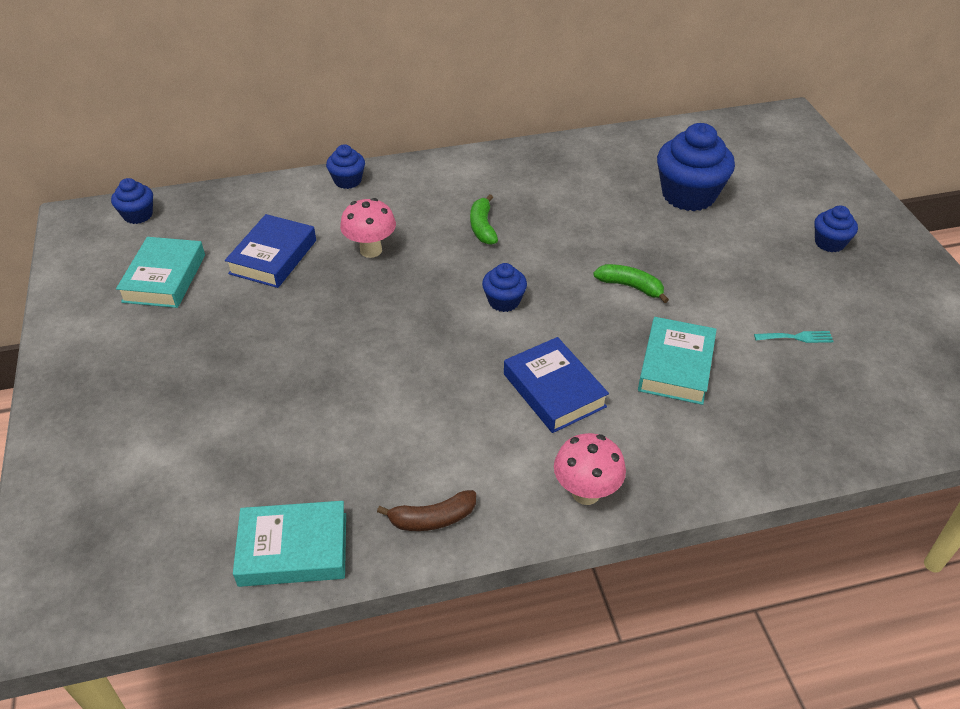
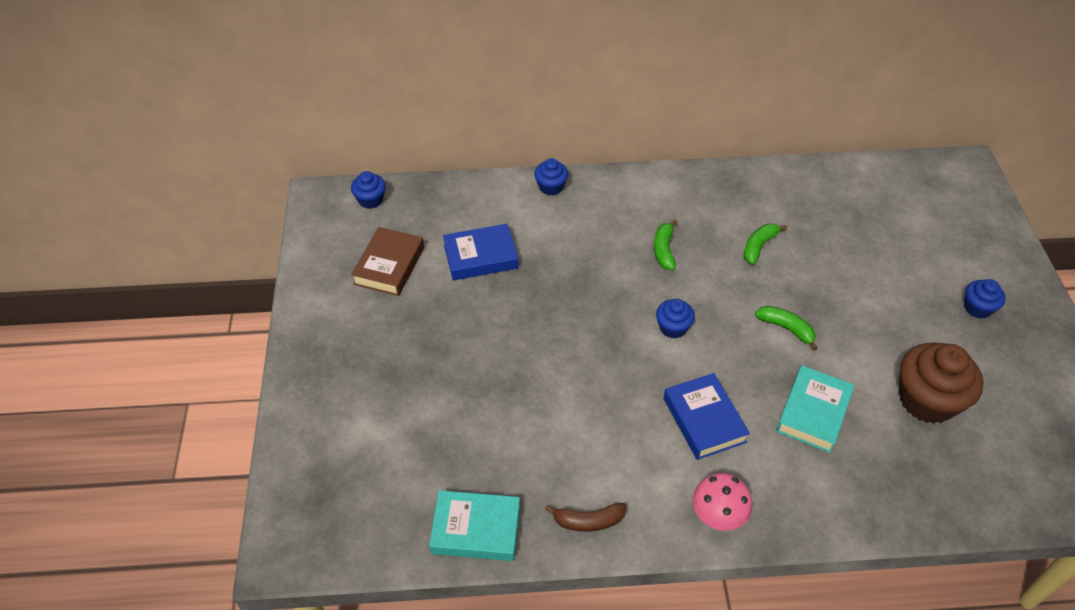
camera: 10 degrees right, 5 degrees up
(164, 278) = (389, 266): turquoise book -> brown book
(273, 257) = (481, 257): blue book -> blue book turned 45 degrees clockwise
(371, 250) = (564, 261): pink mushroom -> none
(586, 212) = (759, 246): none -> green banana
(688, 195) = (855, 240): blue cupcake -> none
(797, 337) = (927, 400): turquoise fork -> brown cupcake

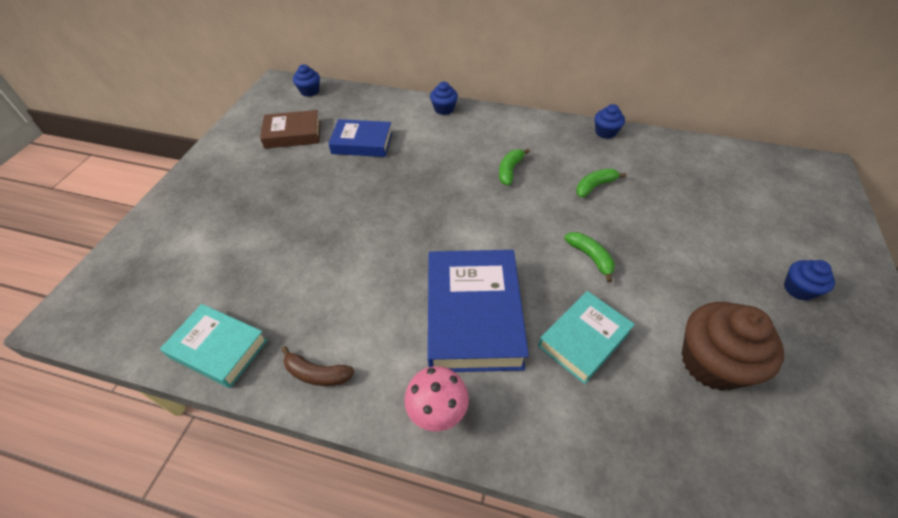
camera: 20 degrees right, 0 degrees up
(389, 266) = (293, 134): brown book -> brown book turned 45 degrees clockwise
(673, 327) = (486, 230): blue cupcake -> blue cupcake (605, 132)
(704, 420) = (473, 315): blue book -> blue book, size x1.63

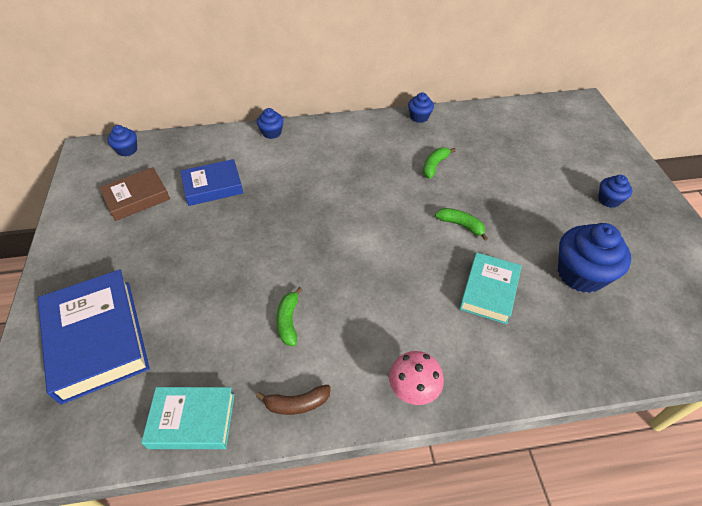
camera: 25 degrees left, 0 degrees up
(473, 315) = (397, 304): blue book -> blue book (97, 339)
(510, 170) = (360, 173): green banana -> green banana (288, 321)
(712, 362) = (580, 274): brown cupcake -> blue cupcake

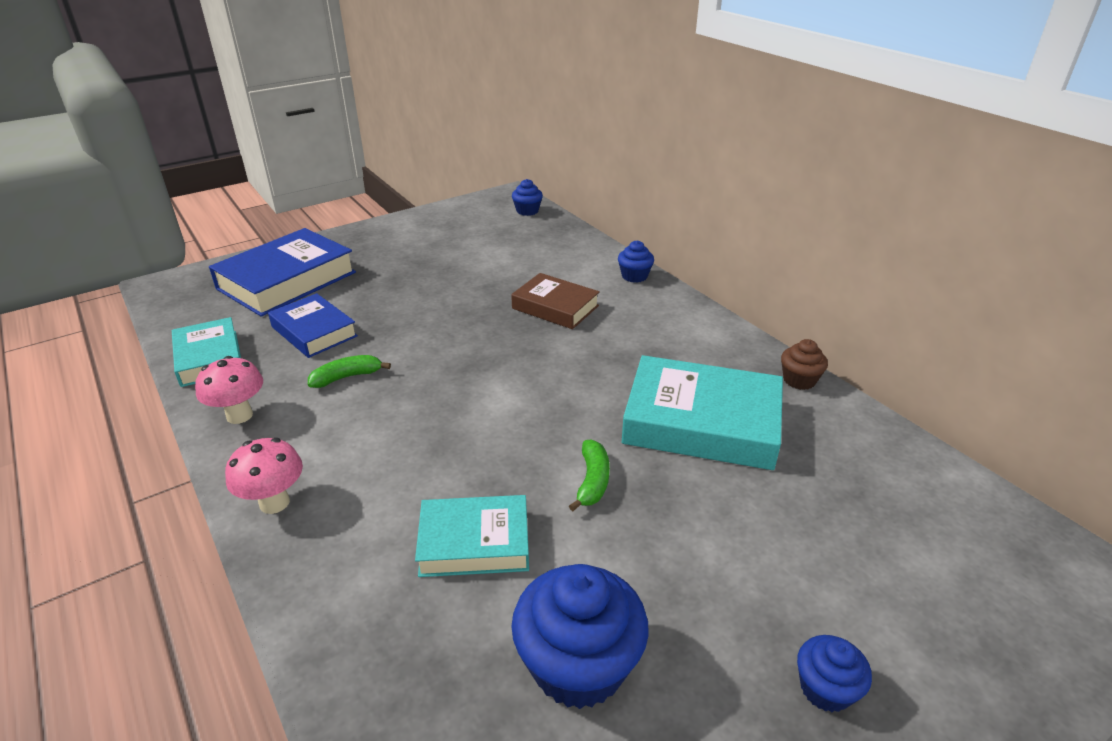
camera: 65 degrees right, 15 degrees down
(137, 198) = (466, 238): brown book -> brown book (555, 307)
(213, 186) = (513, 270): blue book -> blue book (314, 331)
(297, 403) = (239, 415): brown banana -> pink mushroom
(419, 117) = (799, 380): blue cupcake -> brown cupcake
(434, 165) = (701, 422): green banana -> turquoise book

